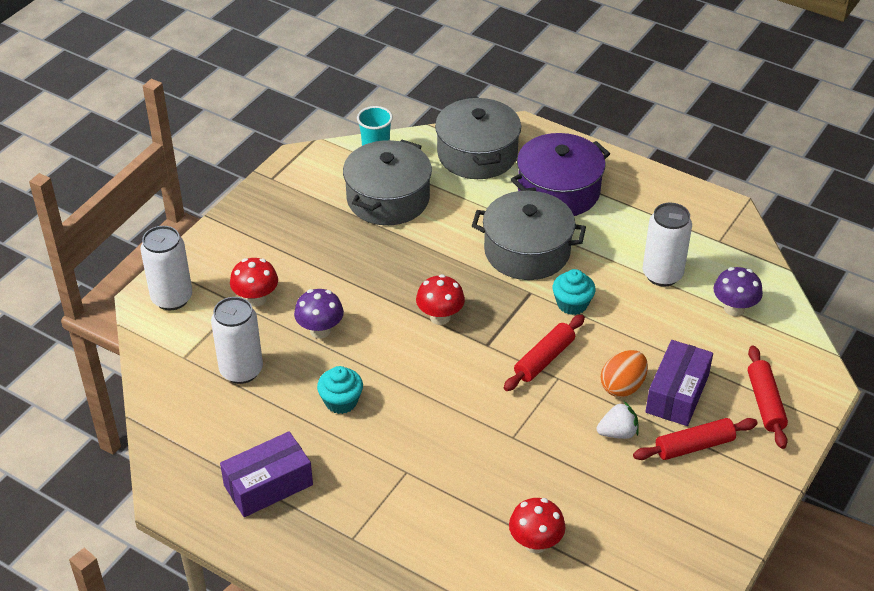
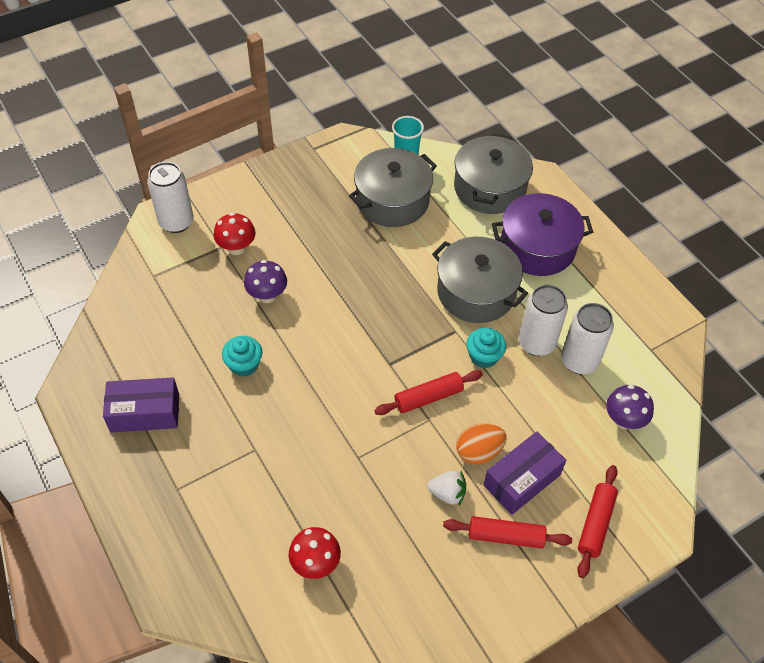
camera: 25 degrees right, 10 degrees up
(241, 370) = (187, 305): white can -> white can (536, 343)
(440, 317) = (367, 323): red mushroom -> none

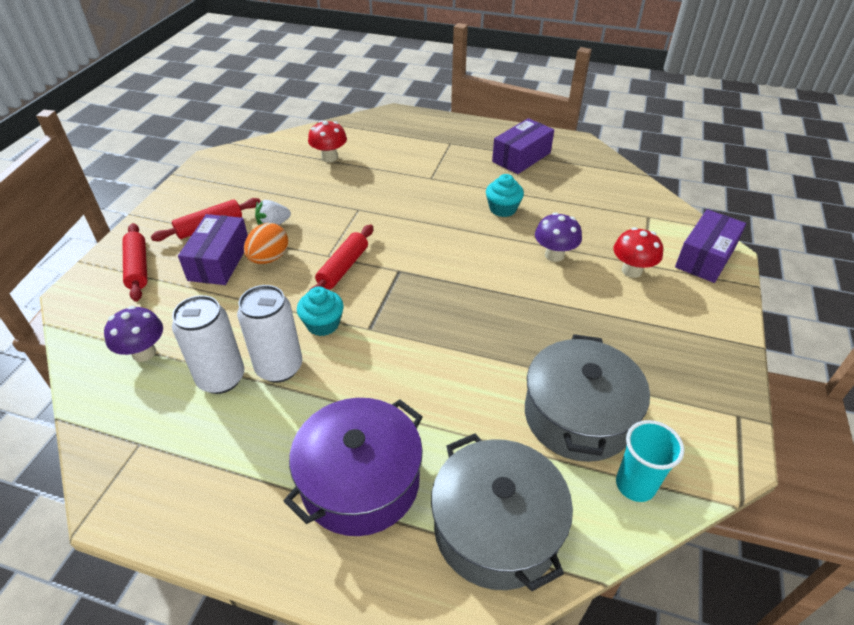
camera: 140 degrees right, 10 degrees down
(176, 222) = (705, 257): white can -> purple box
(476, 292) = (383, 376): grey pot -> none

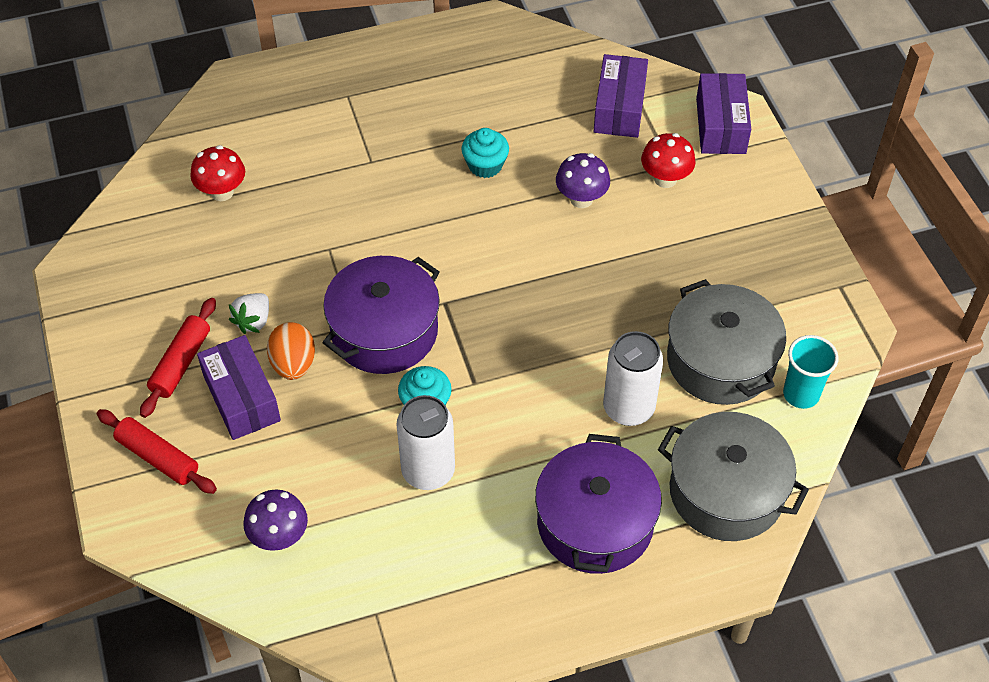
camera: 35 degrees left, 10 degrees up
(221, 378) = (384, 514): white can -> white can (628, 408)
(343, 268) = (384, 331): red rolling pin -> purple pot
(521, 157) = (447, 78): purple box -> purple box (619, 108)

